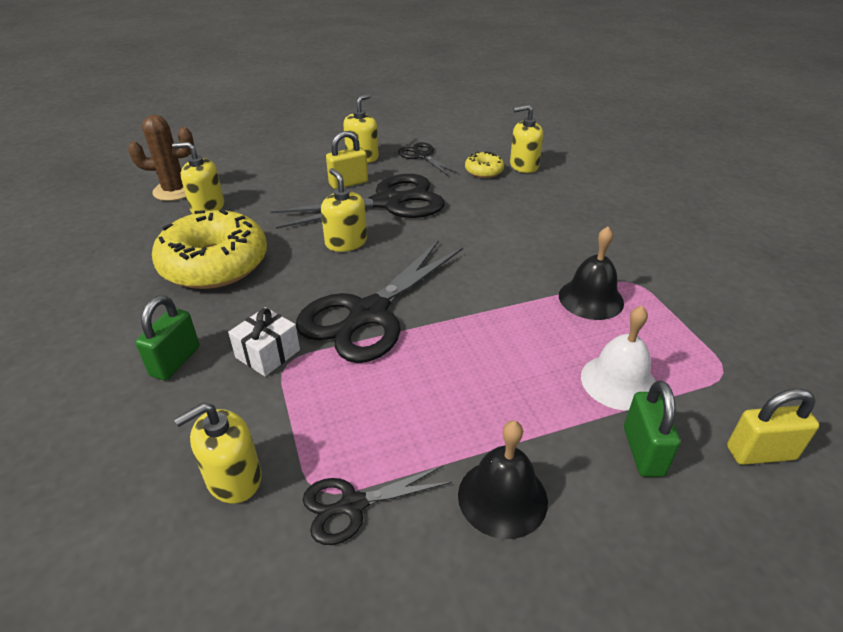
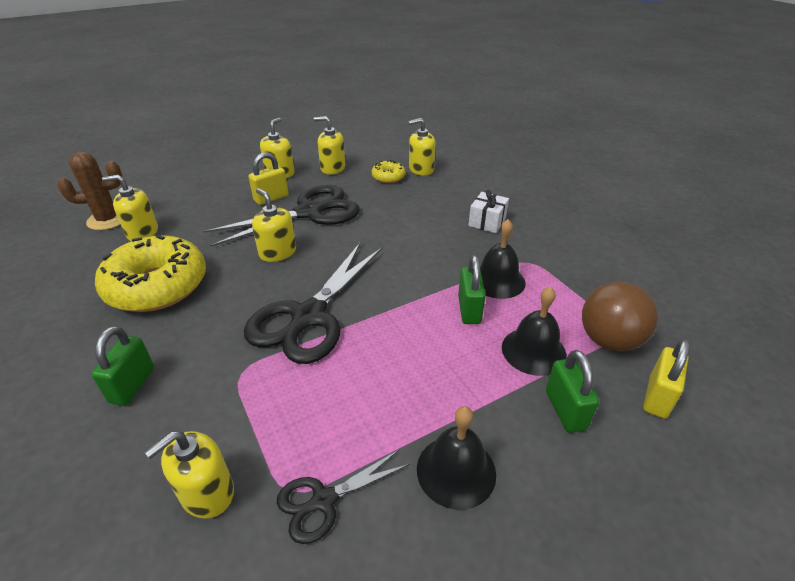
camera: 10 degrees left, 0 degrees up
(268, 354) = (221, 366): white gift -> white gift (487, 222)
(422, 156) = (332, 168): black scissors -> yellow soap dispenser
(551, 327) = (469, 310): none -> green padlock
(618, 381) = (533, 351): white bell -> black bell
(713, 382) = (609, 340): none -> brown ball
(760, 453) = (657, 397): yellow padlock -> yellow padlock turned 45 degrees counterclockwise

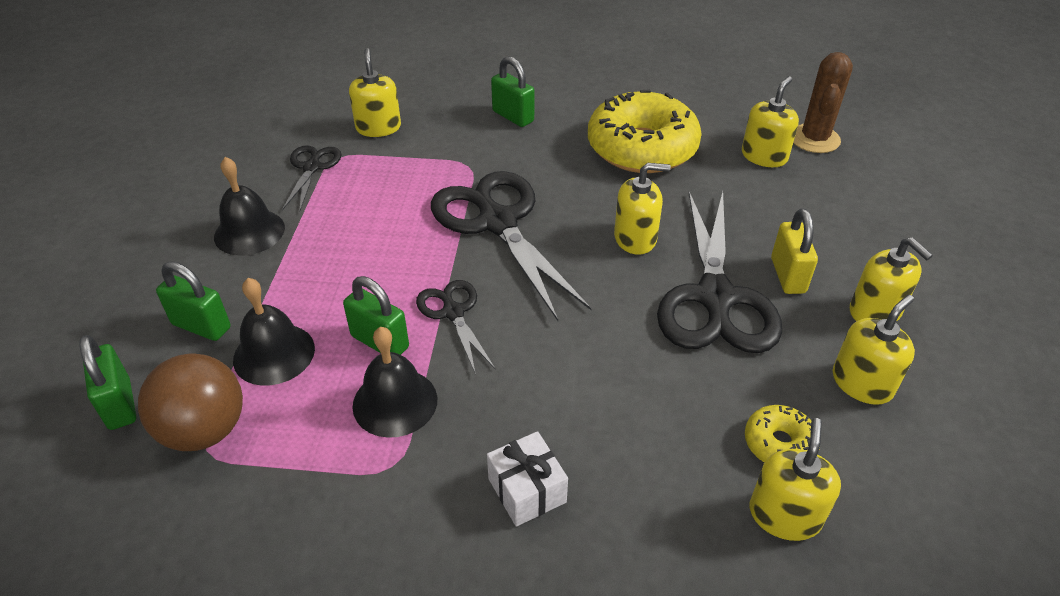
camera: 125 degrees right, 5 degrees up
(414, 293) = (453, 312): none -> black scissors
(657, 397) = (120, 404): yellow padlock -> green padlock

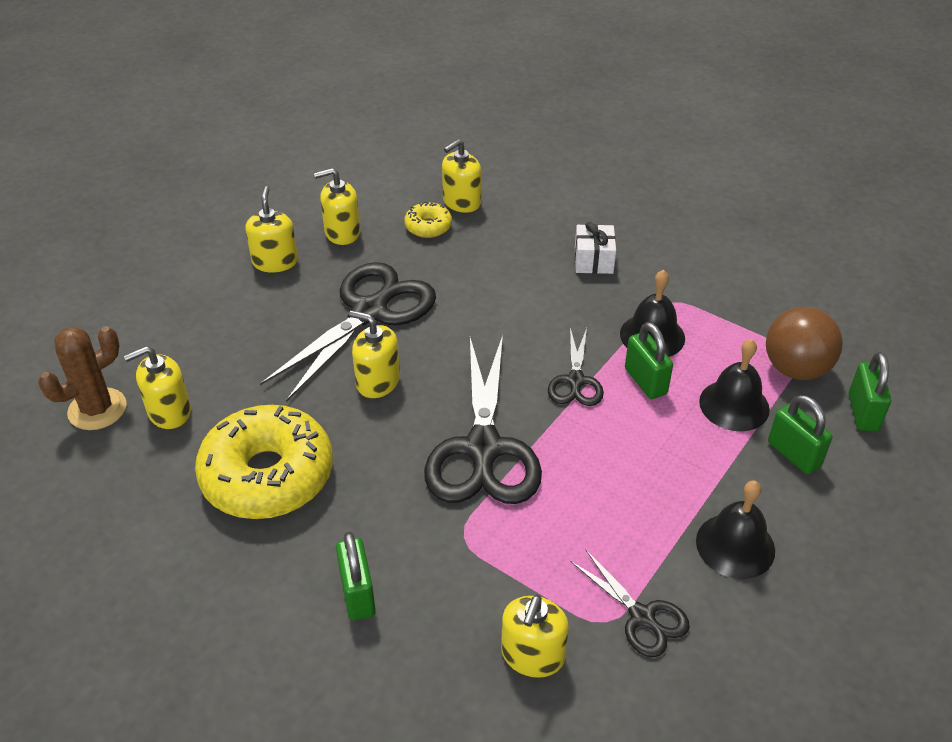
camera: 150 degrees left, 0 degrees up
(312, 167) = (642, 616): black scissors -> black scissors turned 75 degrees counterclockwise
(787, 275) = (299, 305): yellow padlock -> none

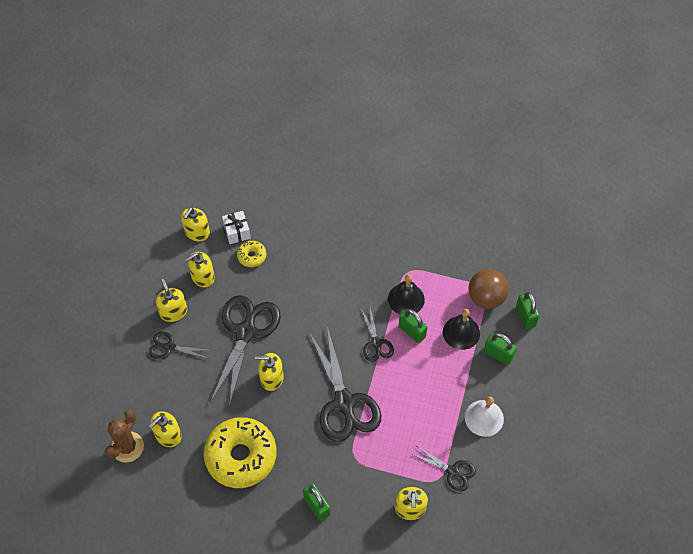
camera: 20 degrees left, 15 degrees up
(243, 301) = (169, 347): none -> black scissors
(461, 202) = (263, 230): yellow soap dispenser -> yellow soap dispenser (197, 232)
(593, 260) = (356, 253): white gift -> white gift (237, 232)
(735, 545) = (484, 418): black bell -> white bell

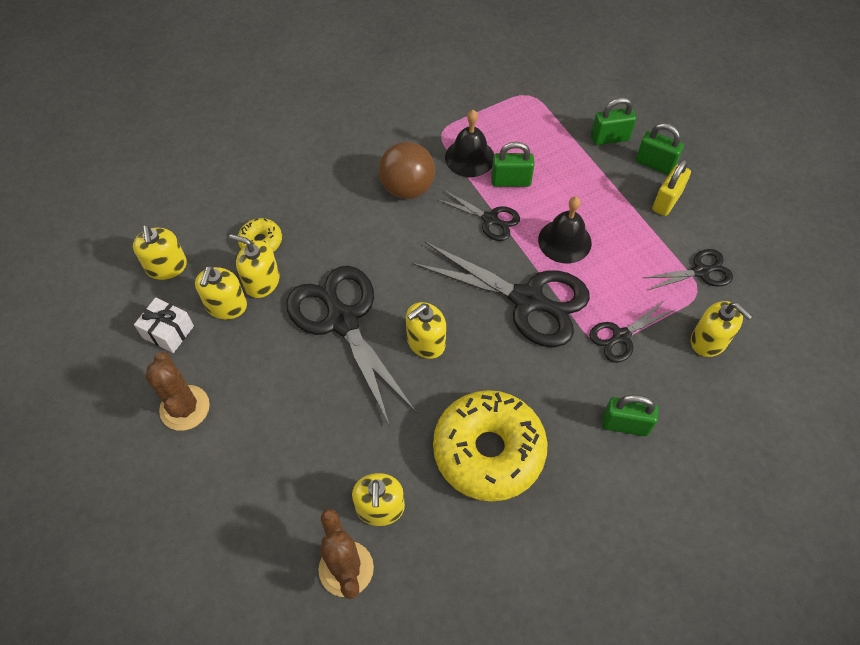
camera: 45 degrees left, 0 degrees up
(137, 312) = (185, 408): none -> brown cactus
(169, 347) = (271, 411): black scissors -> black scissors (621, 336)
(173, 312) = (232, 370): yellow soap dispenser -> yellow soap dispenser (262, 282)
(237, 232) = (215, 231): white gift -> white gift (168, 332)
(461, 332) = (555, 146): black bell -> black bell (564, 241)
(484, 418) = (666, 201): white bell -> yellow padlock
(486, 298) = (540, 101): brown ball -> brown ball (407, 188)
(525, 316) = (592, 89): green padlock -> green padlock (655, 164)

